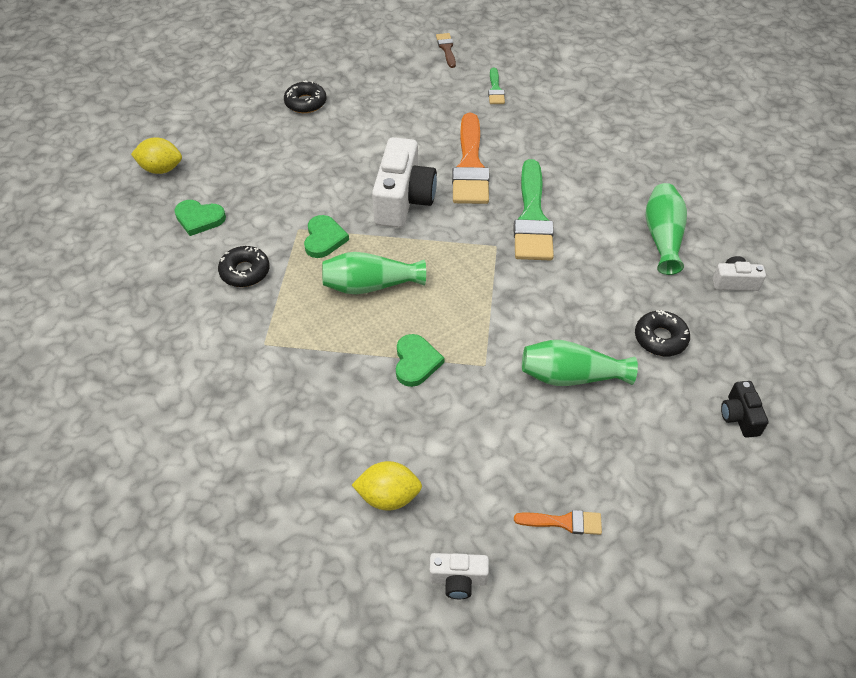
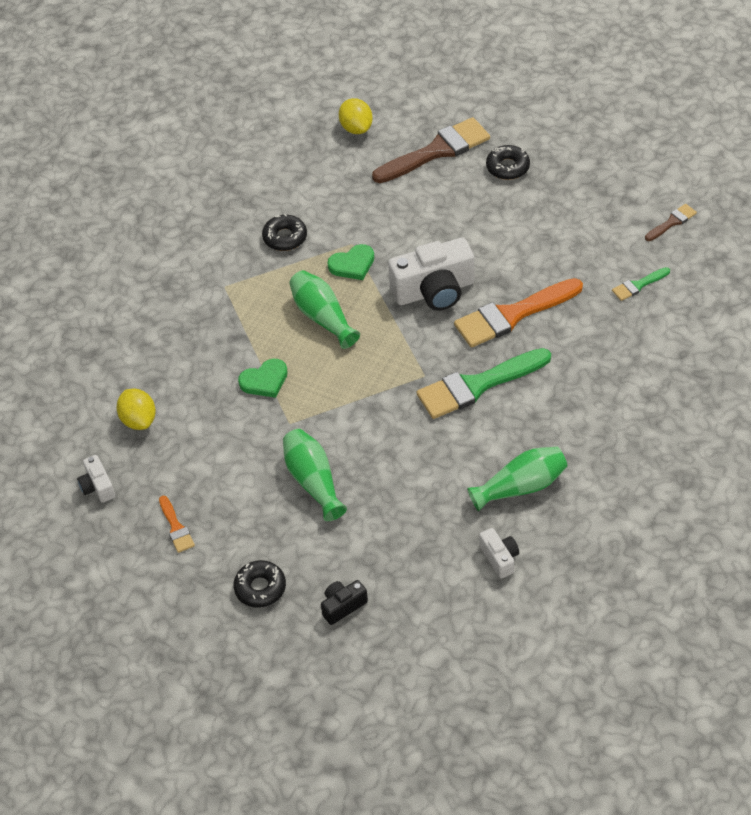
camera: 65 degrees right, 0 degrees up
(199, 219) = (320, 181): green heart -> none
(244, 133) = (436, 151): none -> brown brush
(660, 338) = (393, 526): black donut -> black donut (260, 588)

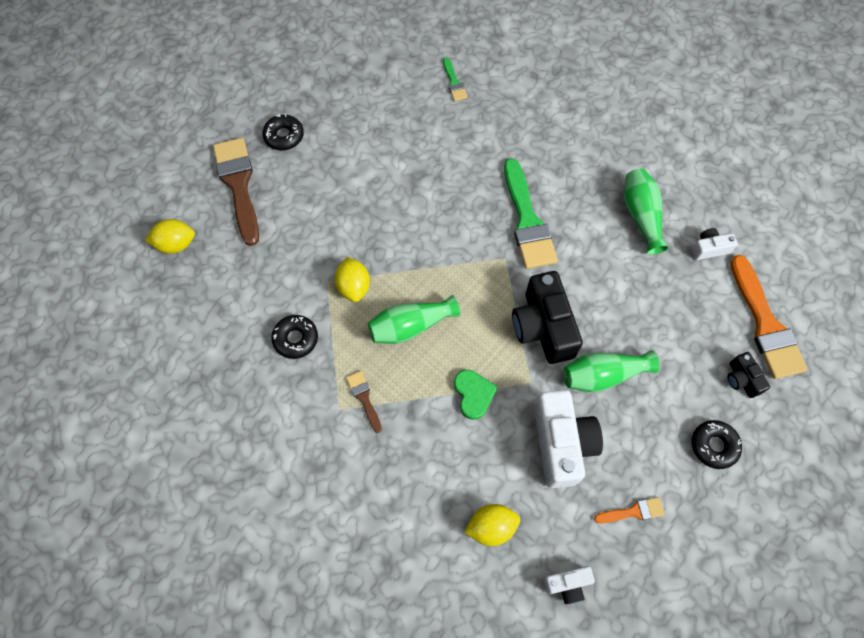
camera: 80 degrees left, 15 degrees up
(352, 264) = (354, 287): green heart -> yellow lemon
(353, 422) = (543, 327): none -> black camera
(434, 291) = (410, 227): white camera -> white camera (561, 443)
(512, 315) = (457, 176): orange brush -> orange brush (765, 324)
(672, 222) = (395, 43): brown brush -> brown brush (364, 398)

